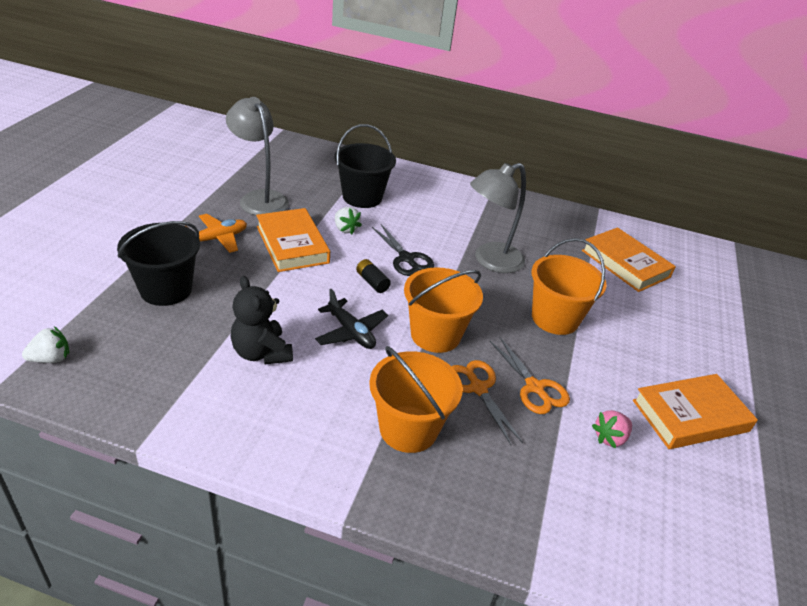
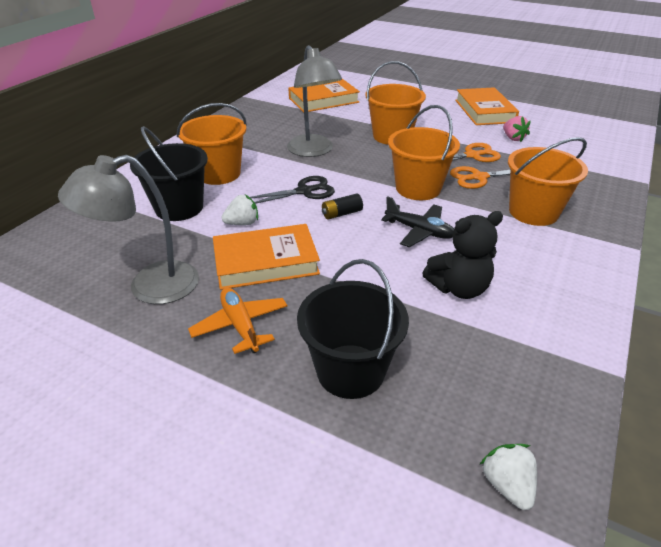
camera: 75 degrees left, 0 degrees up
(351, 332) = (419, 231): black plane -> black plane turned 60 degrees clockwise
(423, 210) = (218, 174): none -> orange bucket

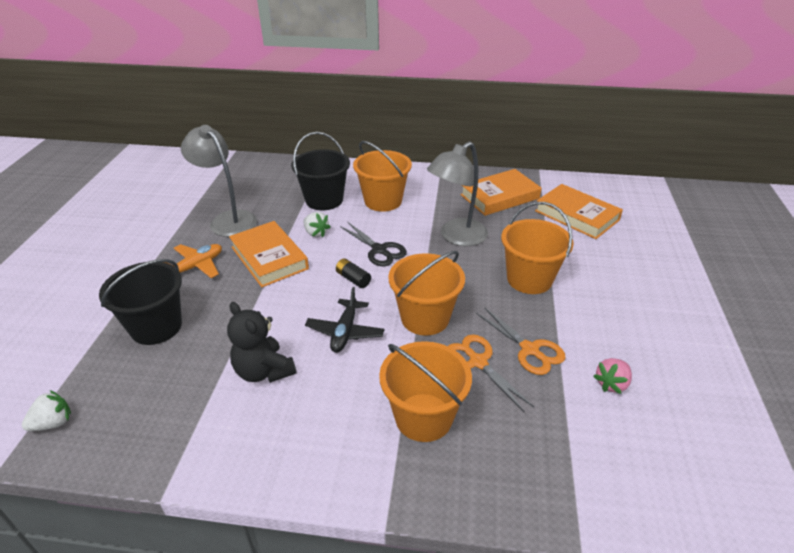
camera: 70 degrees right, 0 degrees up
(484, 111) = (676, 346): orange book -> orange book (499, 196)

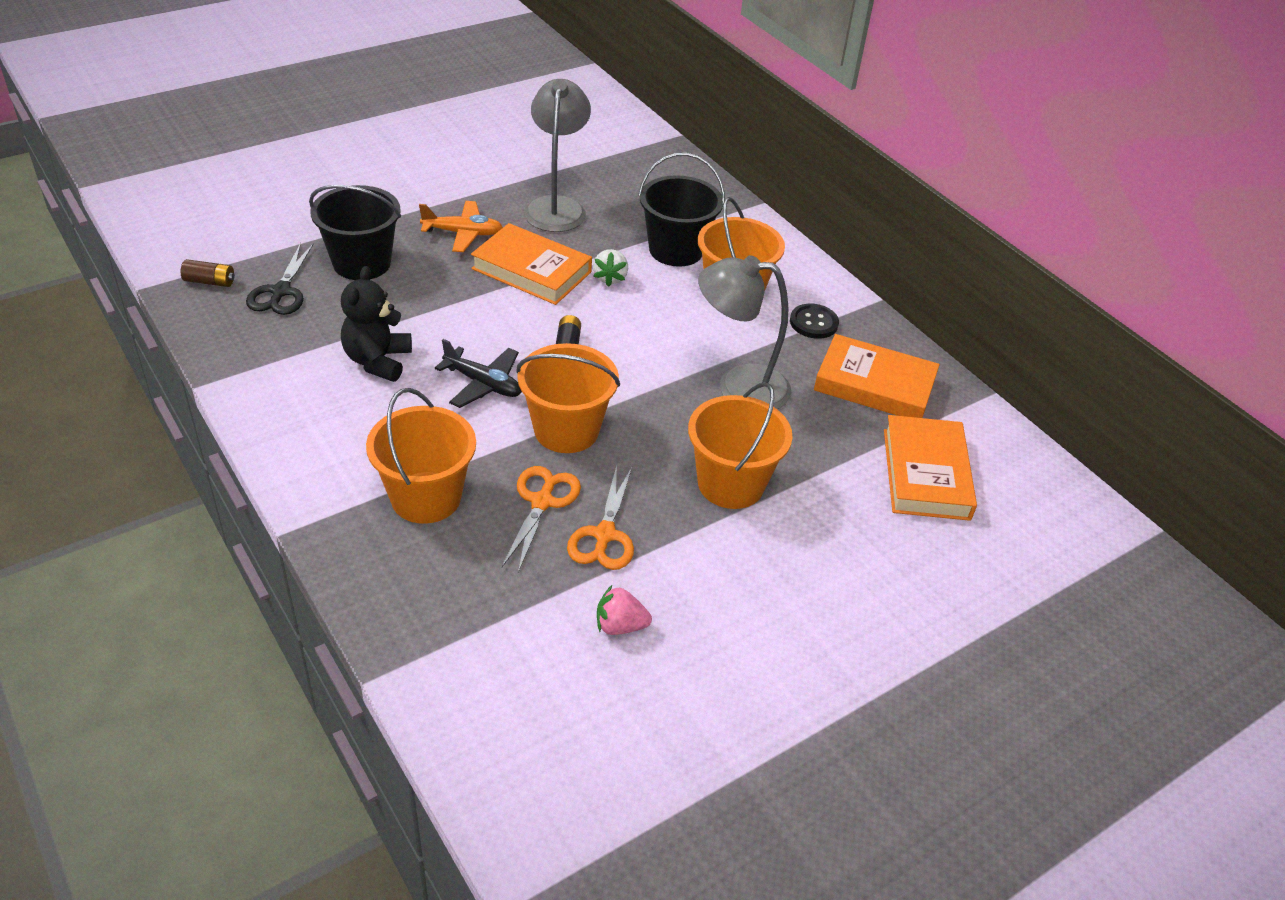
camera: 45 degrees right, 5 degrees up
(53, 423) = (210, 281): white strawberry -> brown battery
(269, 258) = (531, 270): orange book -> orange book turned 75 degrees counterclockwise
(345, 332) = (483, 384): black plane -> black plane turned 120 degrees counterclockwise
(379, 250) = (638, 339): black scissors -> black scissors (281, 292)
(435, 189) = (813, 323): none -> black button

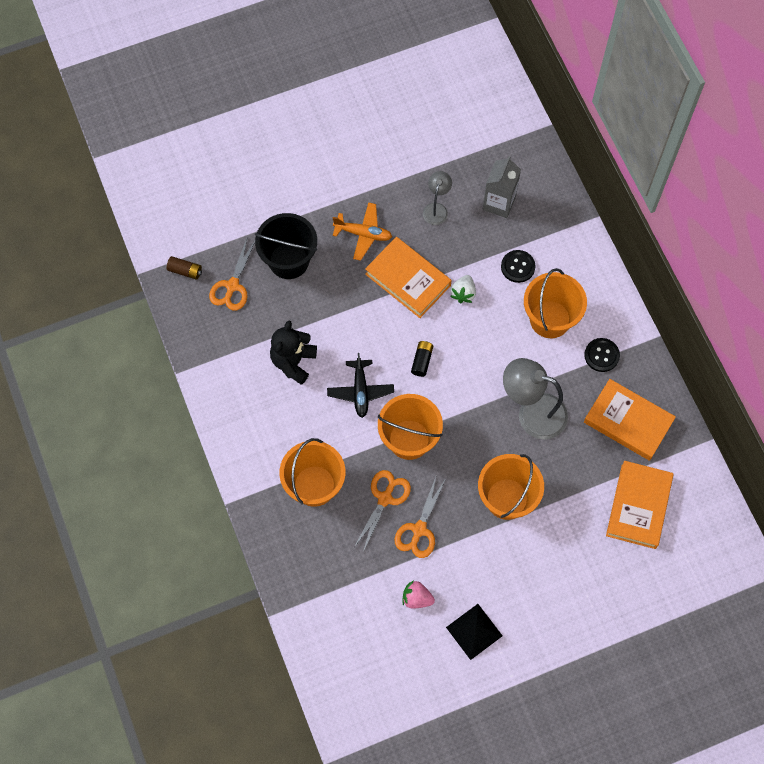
camera: 15 degrees right, 25 degrees up
(281, 292) = (232, 286): black scissors -> orange scissors
(483, 384) = (360, 391): black plane -> black plane turned 45 degrees clockwise
(556, 207) = (436, 209): grey lamp -> grey lamp, size x0.54
(636, 198) = (499, 203): none -> grey carton
(676, 250) = (518, 267): black bucket -> black button
(727, 660) = (474, 631): none -> black pyramid

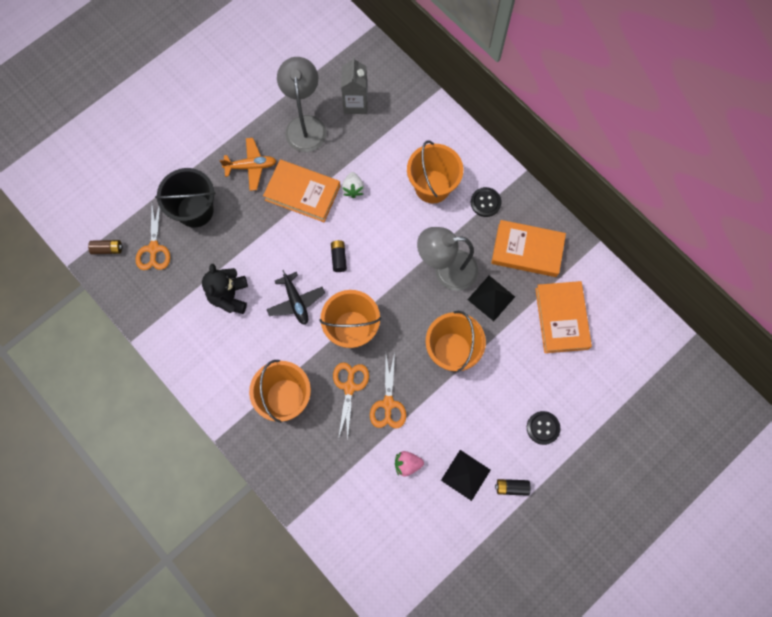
camera: 20 degrees left, 5 degrees up
(436, 209) = (305, 125): grey lamp -> grey lamp, size x1.85
(518, 267) = (390, 151): black button -> black button (543, 428)
(518, 662) = (511, 487): none -> black battery
(570, 458) = (491, 298): none -> black pyramid

